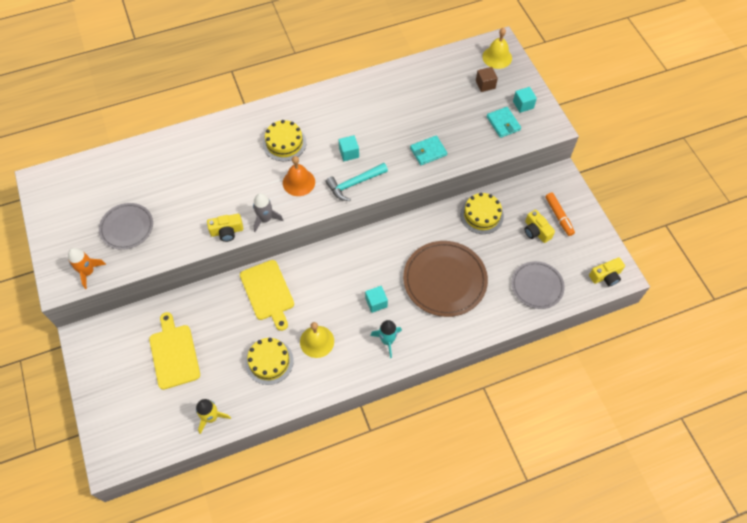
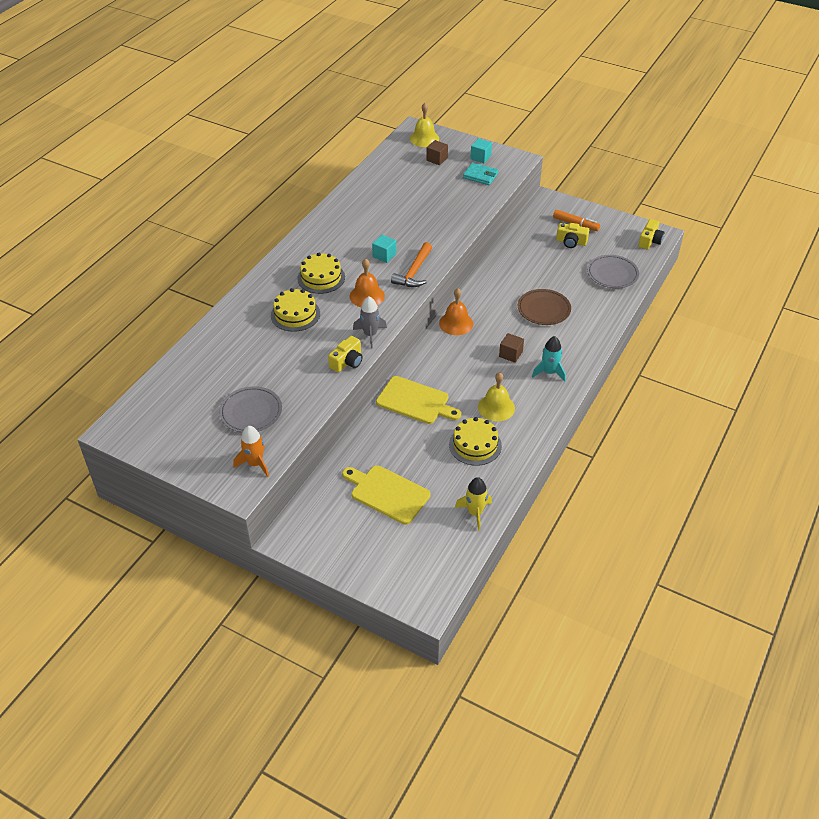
camera: 40 degrees left, 15 degrees down
(354, 184) = (414, 272): turquoise hammer -> orange hammer
(365, 245) = (456, 323): none -> orange bell
(376, 302) = (510, 354): turquoise cube -> brown cube
(428, 152) = (446, 221): turquoise wallet -> none
(444, 280) = (544, 309): brown plate -> brown plate, size x0.62
(481, 215) = (520, 254): yellow cake -> yellow cake (295, 314)

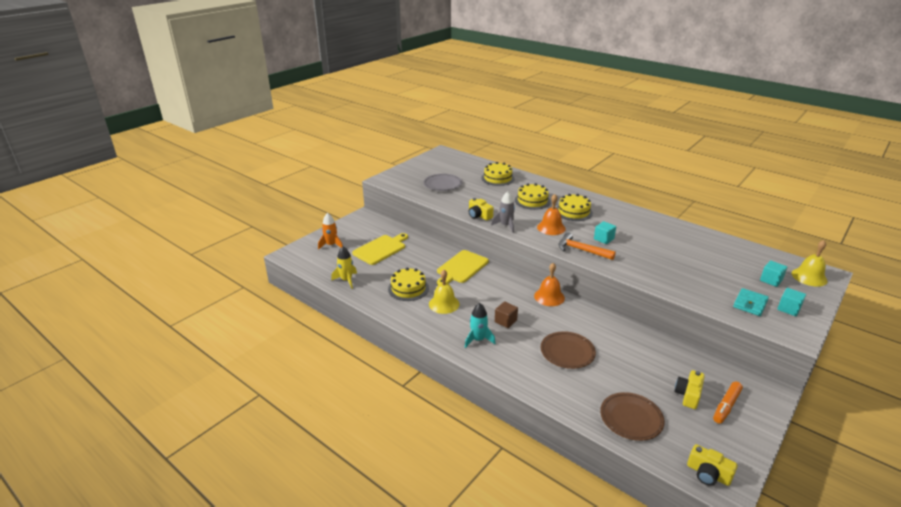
camera: 100 degrees right, 15 degrees down
(224, 353) = (497, 178): none -> yellow cake
(255, 463) = (400, 184): orange rocket -> orange rocket (331, 245)
(437, 159) = (771, 280): brown cube -> turquoise cube
(612, 274) = (631, 418): grey plate -> brown plate

